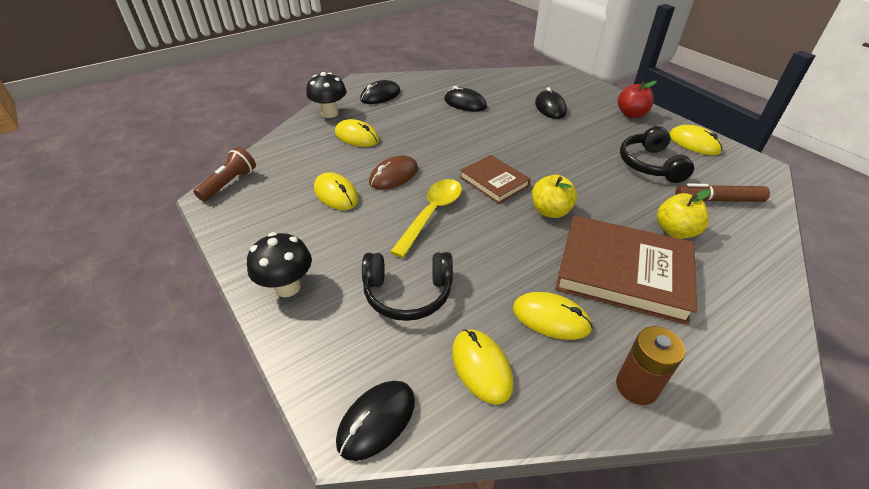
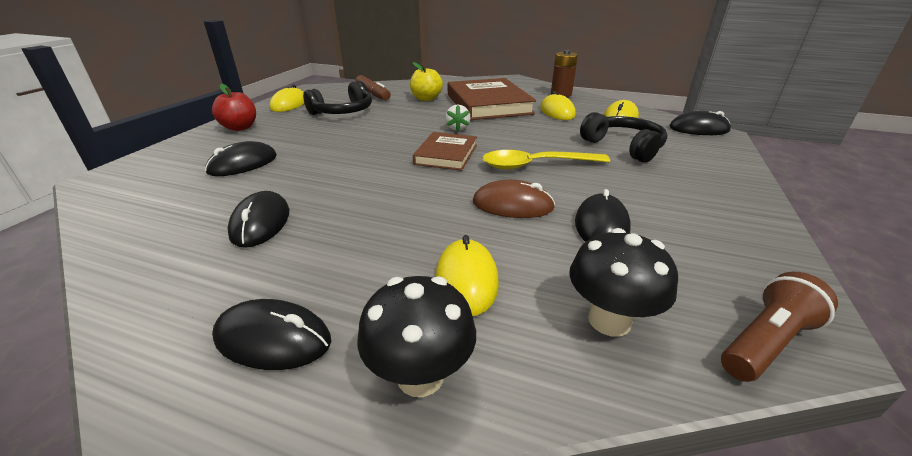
camera: 125 degrees left, 10 degrees down
(229, 183) = (766, 342): brown flashlight -> brown flashlight turned 150 degrees clockwise
(287, 287) = (723, 188): black mushroom -> black mushroom (609, 320)
(336, 194) = (601, 225): yellow mouse -> black mouse
(550, 211) = (457, 128): yellow apple -> white strawberry

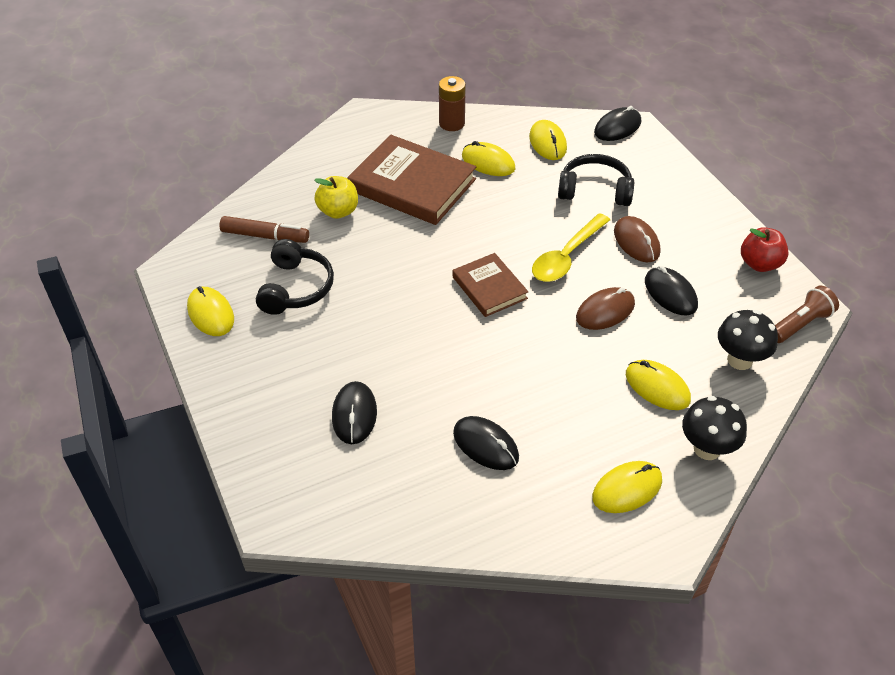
camera: 45 degrees left, 15 degrees up
(240, 127) = (243, 381): red apple -> red apple (759, 264)
(273, 339) = (627, 489): black mouse -> yellow mouse
(457, 128) = (444, 245): white strawberry -> none
(618, 183) = (636, 242): none -> brown mouse
(766, 342) = (800, 324): brown flashlight -> brown flashlight turned 45 degrees clockwise

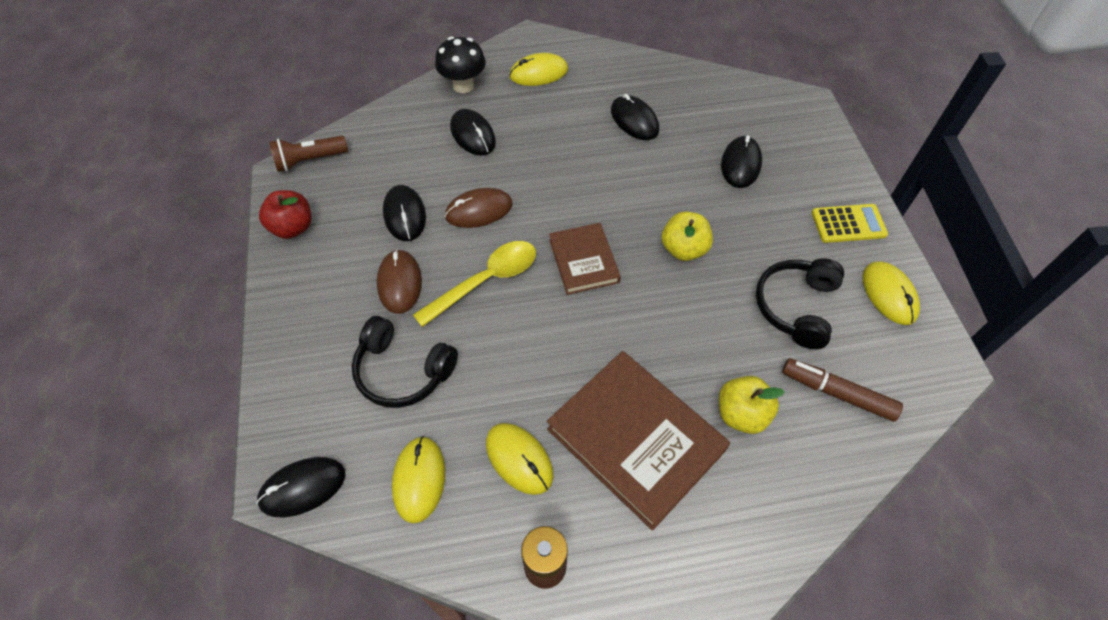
camera: 165 degrees left, 10 degrees up
(240, 371) = (848, 224): none -> yellow calculator
(401, 315) = (683, 249): none -> yellow apple
(657, 387) = (473, 135): yellow mouse -> black mouse
(739, 360) = (388, 142): black mushroom -> none

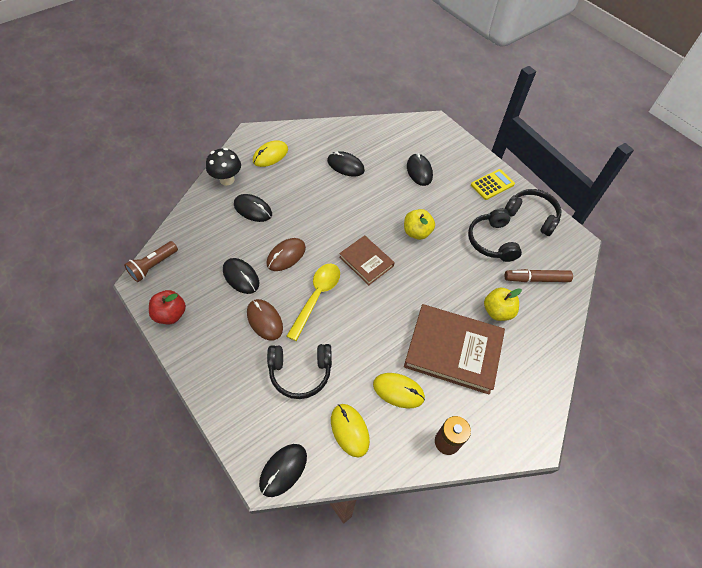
camera: 30 degrees left, 0 degrees up
(889, 294) = (532, 216): yellow mouse -> black headphones

